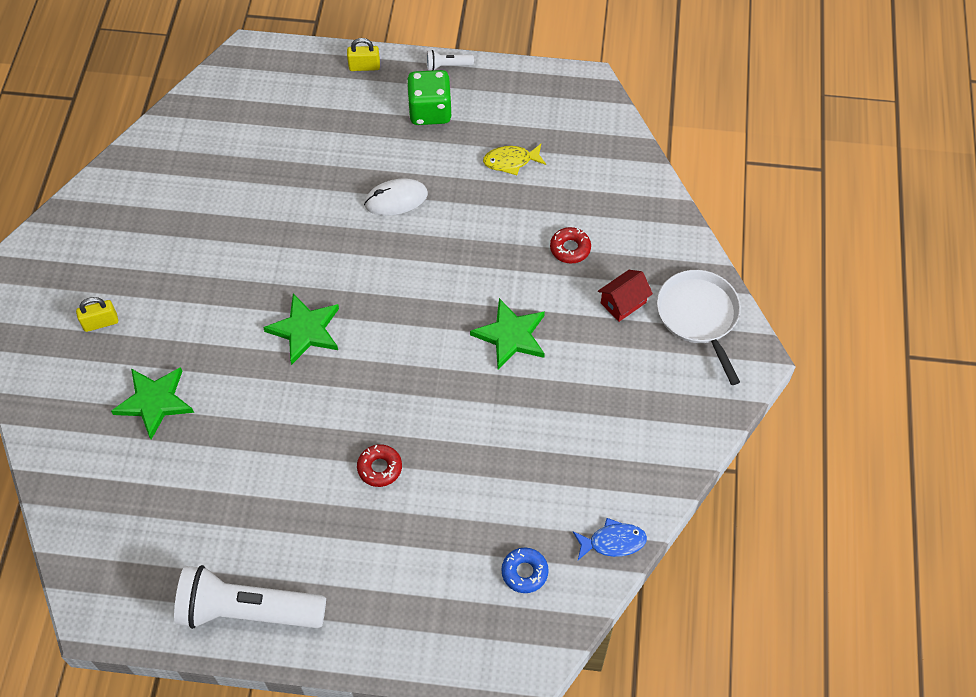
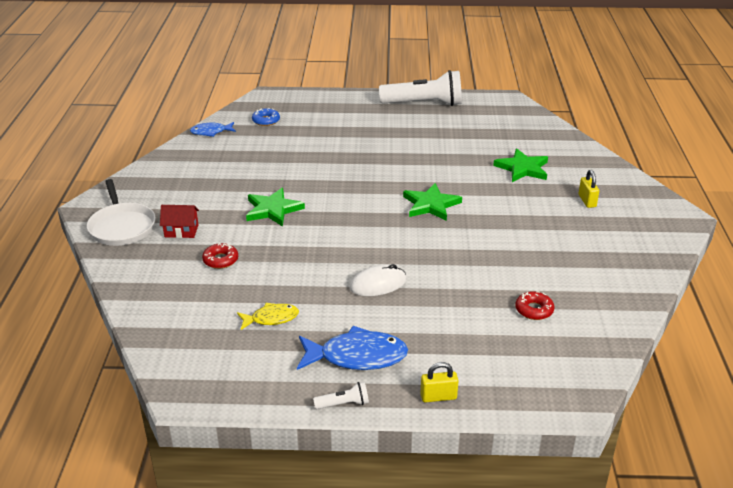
camera: 175 degrees right, 25 degrees down
(100, 323) = (587, 201): yellow padlock -> yellow padlock turned 75 degrees counterclockwise
(379, 468) = (360, 150): red donut -> red donut (534, 310)
(430, 111) = (357, 356): green dice -> blue fish
(623, 302) = (181, 231): red house -> red house turned 45 degrees clockwise

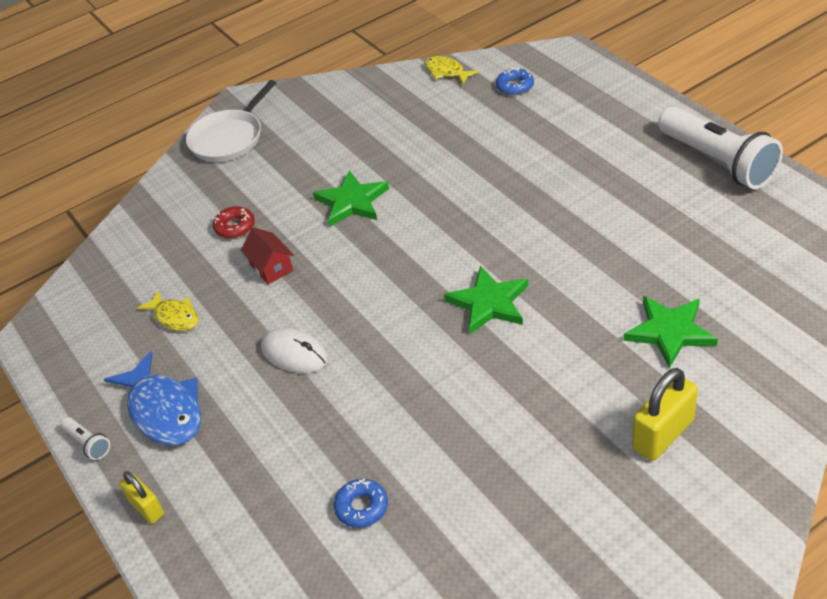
camera: 60 degrees right, 10 degrees up
(181, 231) = (257, 174): red house -> red house (271, 267)
(211, 132) = (446, 72): blue fish -> yellow fish
(534, 310) = (362, 507): red donut -> blue donut
(587, 201) = (663, 434): yellow padlock -> yellow padlock, size x1.62

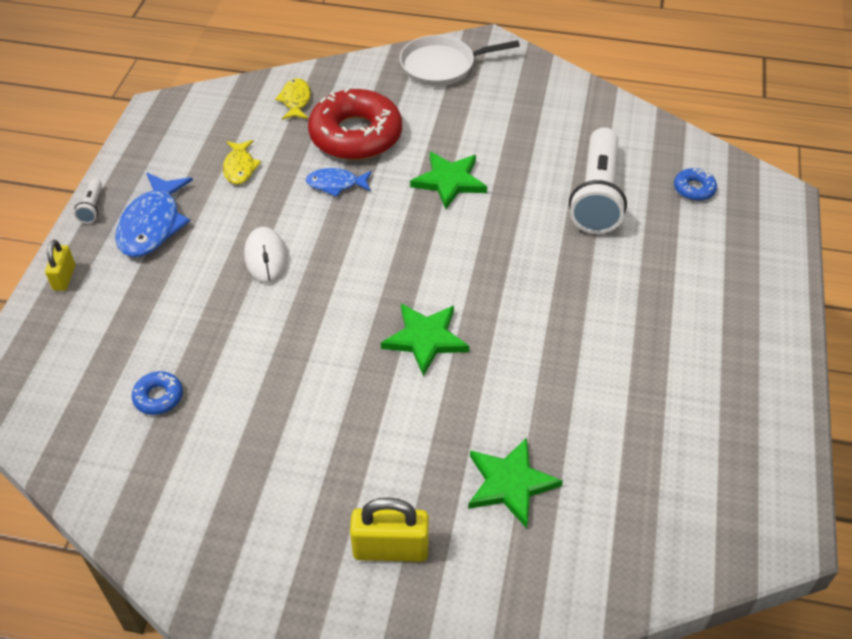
camera: 40 degrees right, 5 degrees up
(235, 227) = (356, 135): red donut -> red donut, size x2.33
(271, 267) = (336, 184): red house -> blue fish
(446, 72) = (660, 134): yellow fish -> yellow fish (295, 100)
(718, 162) = (759, 391): white flashlight -> white flashlight (597, 196)

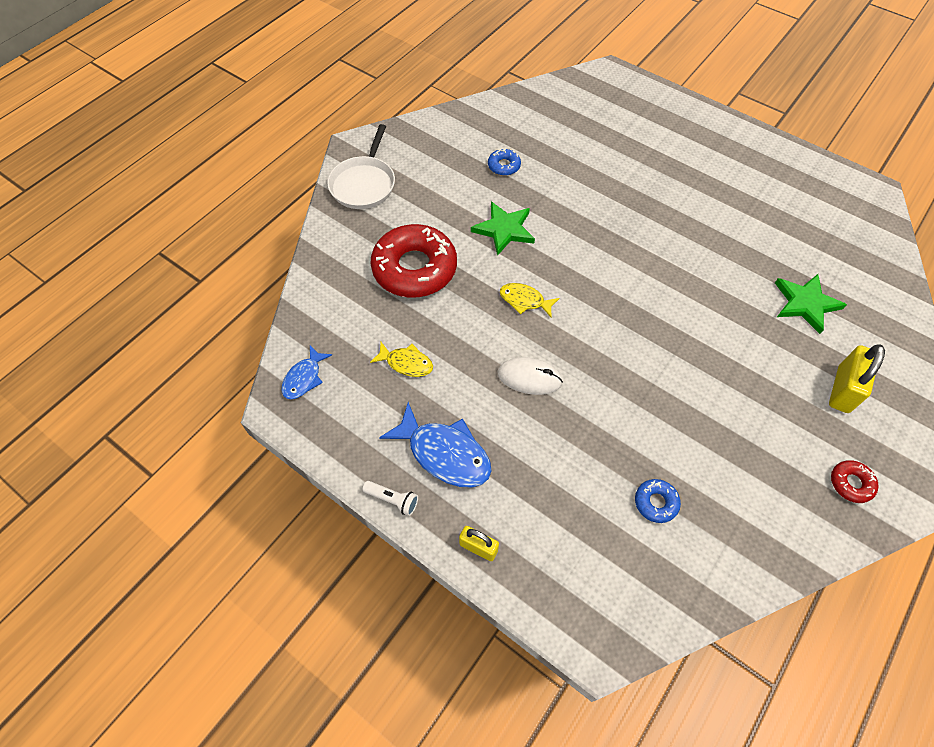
camera: 65 degrees left, 10 degrees up
(253, 579) = (851, 483): none -> red donut
(295, 100) = (342, 295): yellow fish -> yellow fish (524, 300)
(336, 184) = (467, 301): blue fish -> blue fish (304, 378)
(425, 339) = (662, 303): green star -> none
(597, 196) = (564, 156): white flashlight -> none
(694, 189) = (583, 107): blue donut -> blue donut (504, 166)

